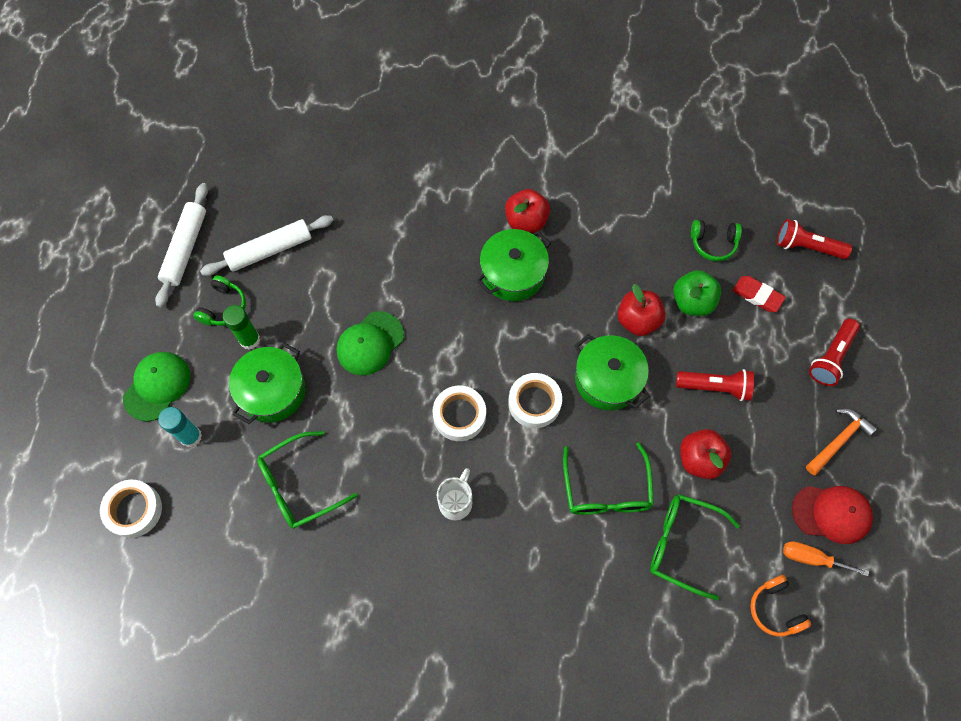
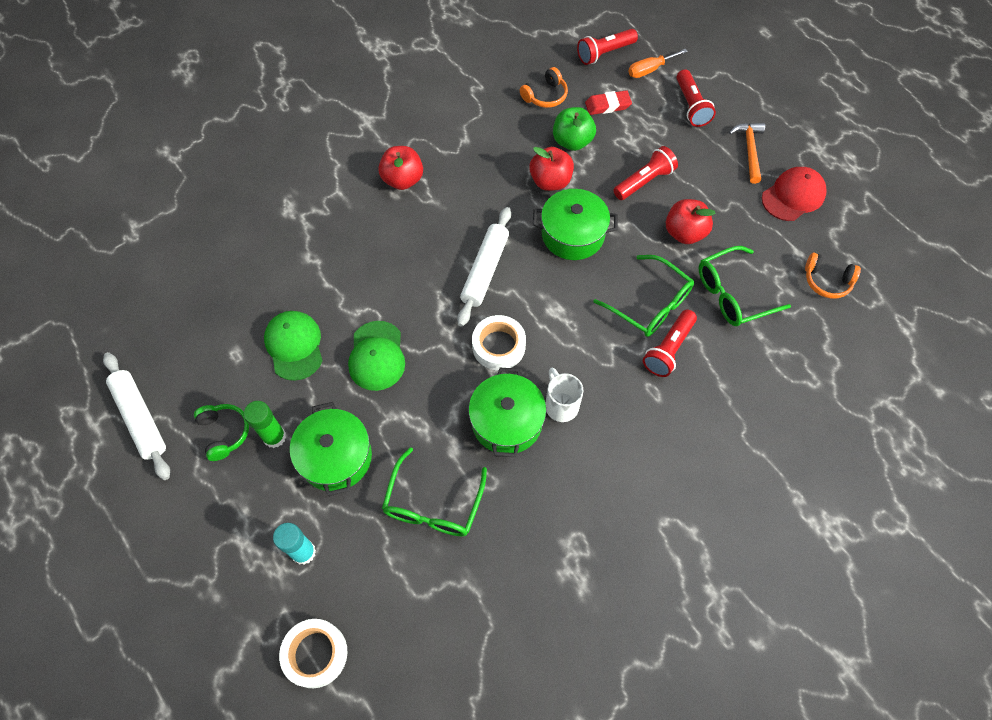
camera: 45 degrees left, 5 degrees down
(157, 386) = (230, 542): green cap -> green cap (294, 346)
(270, 250) = (219, 359): white rolling pin -> white rolling pin (485, 270)
(513, 273) = (431, 221): green pot -> green pot (506, 421)
(534, 403) = (541, 292): white tape -> none
(581, 538) = (668, 349): none -> red flashlight
(713, 243) = (545, 96): green headphones -> orange headphones
(811, 558) = (812, 232): orange screwdriver -> orange screwdriver (649, 70)

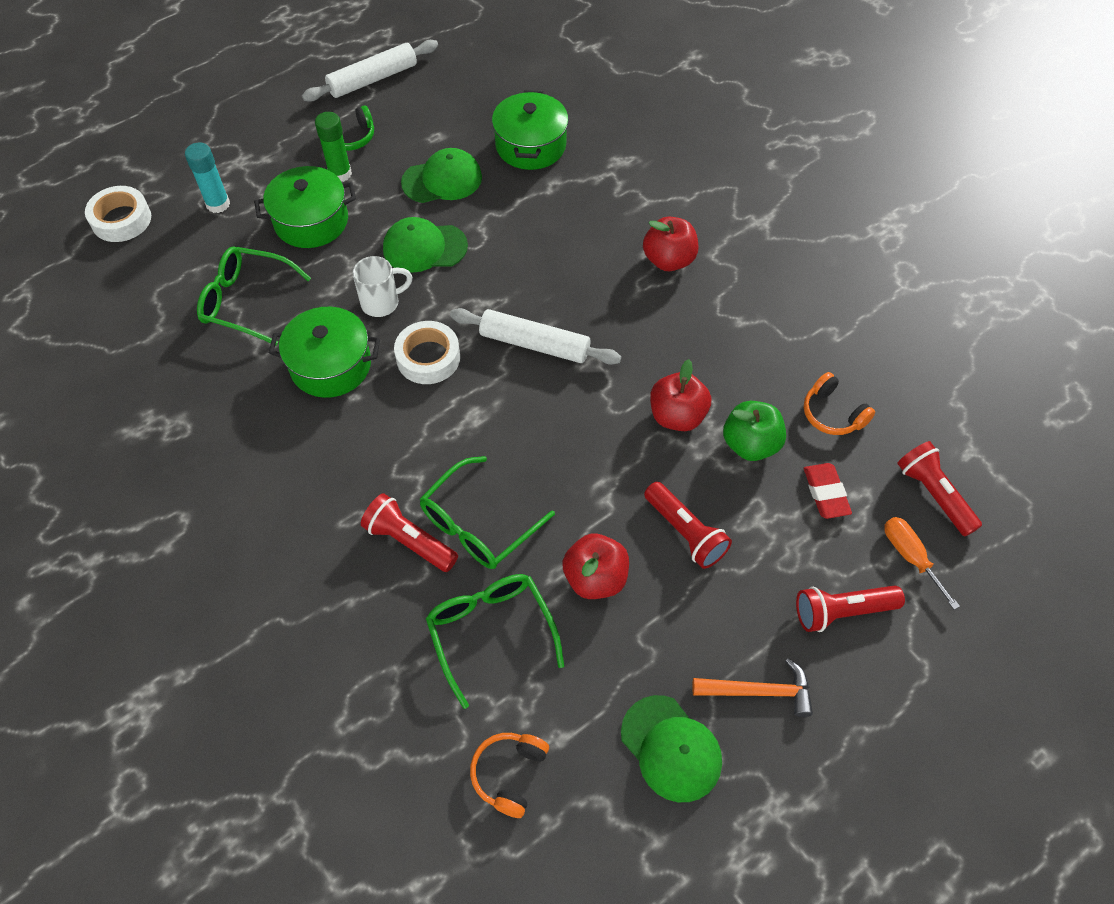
camera: 90 degrees right, 5 degrees down
(561, 405) = (345, 418): white mug -> white mug (382, 302)
(573, 234) = (590, 439): green pot -> green pot (531, 145)
(793, 196) = (671, 748): red cap -> green cap

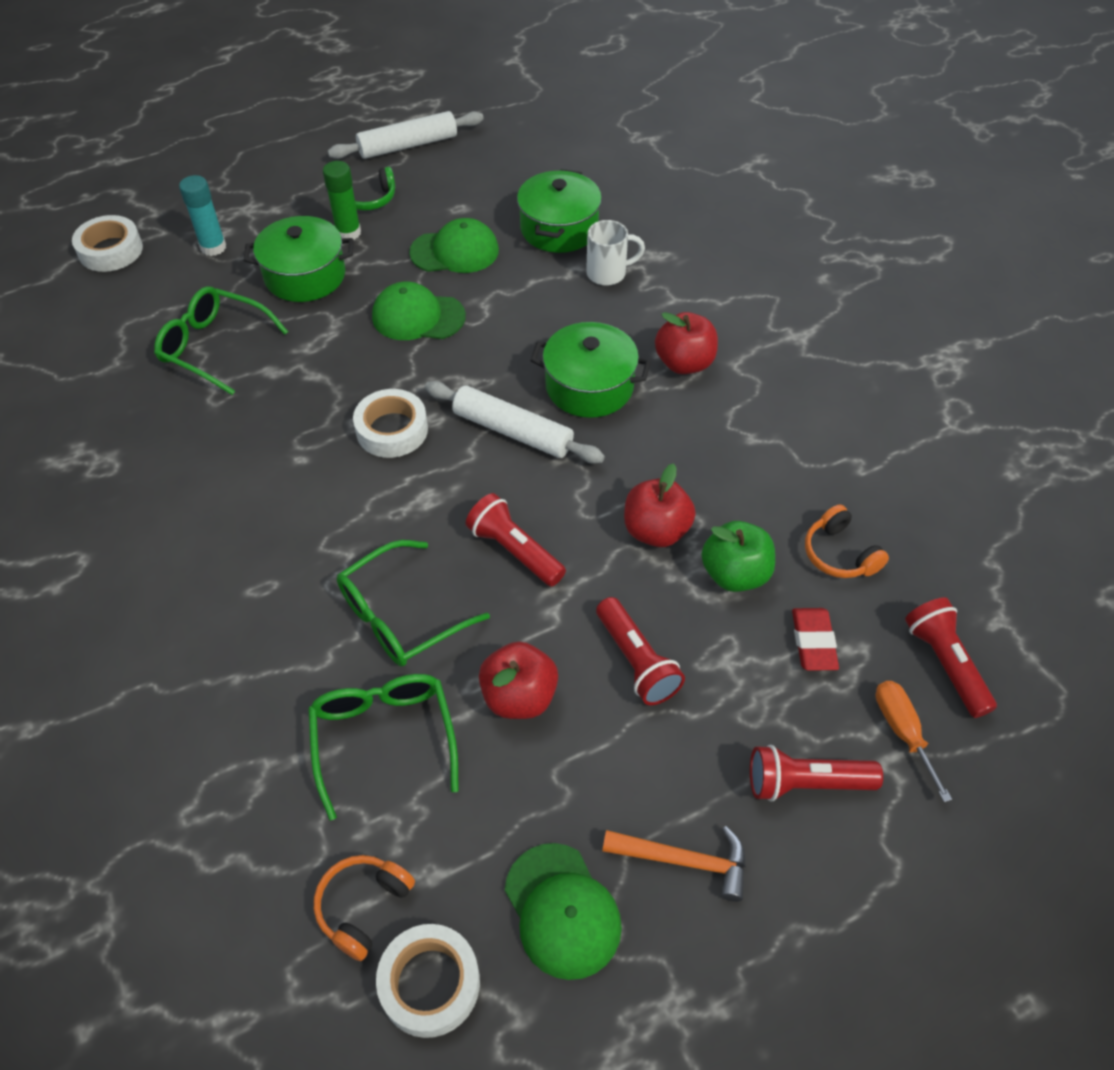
camera: 10 degrees right, 5 degrees down
(331, 365) = (285, 423): green pot -> green pot (589, 386)
(382, 302) = (357, 366): white mug -> white mug (608, 273)
(409, 541) = (319, 622): red flashlight -> red flashlight (514, 550)
(579, 825) = (430, 983): none -> white tape

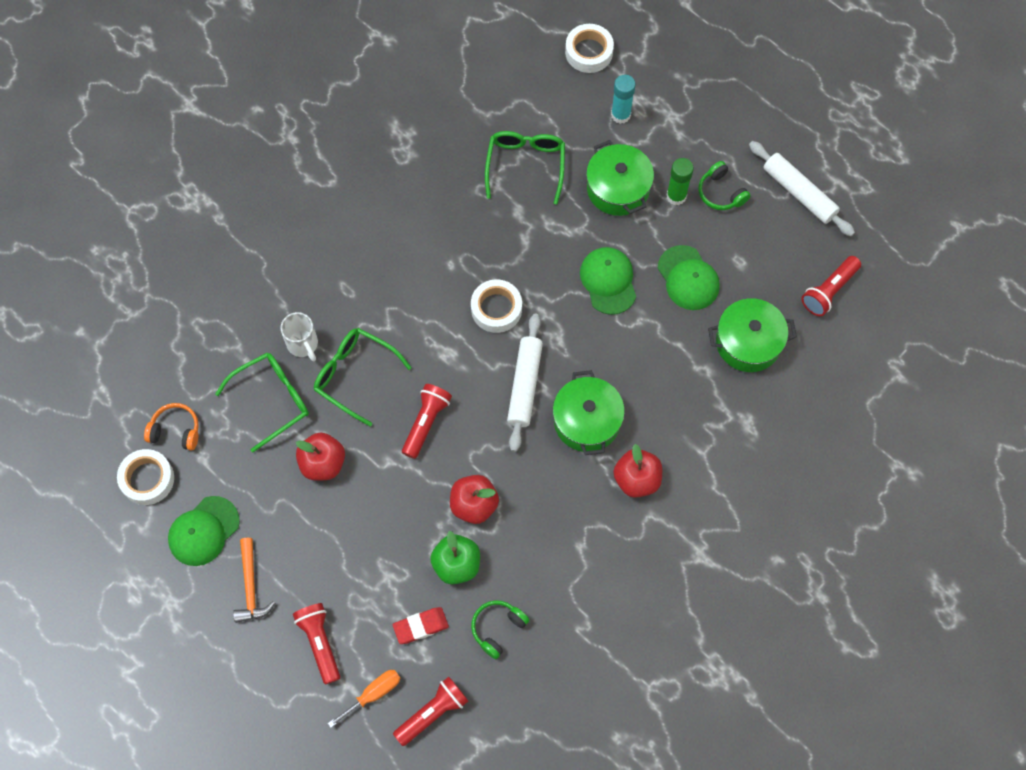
camera: 70 degrees right, 15 degrees up
(608, 273) = (711, 396): white mug -> white mug (303, 344)
(636, 661) = (369, 523): red flashlight -> red flashlight (829, 291)
(839, 554) = (497, 628): orange headphones -> green headphones

